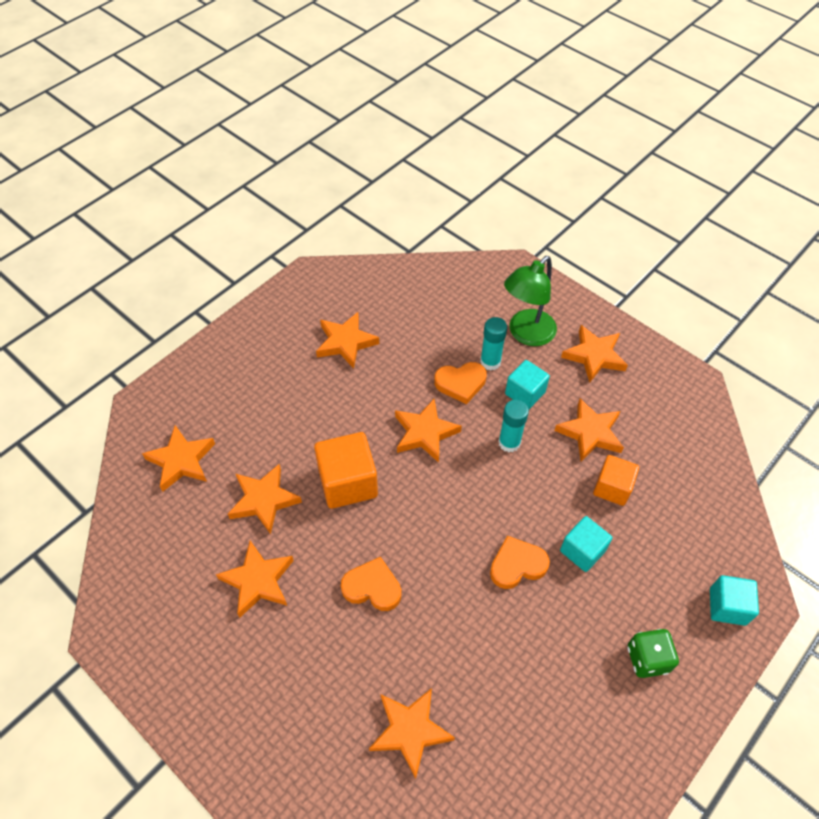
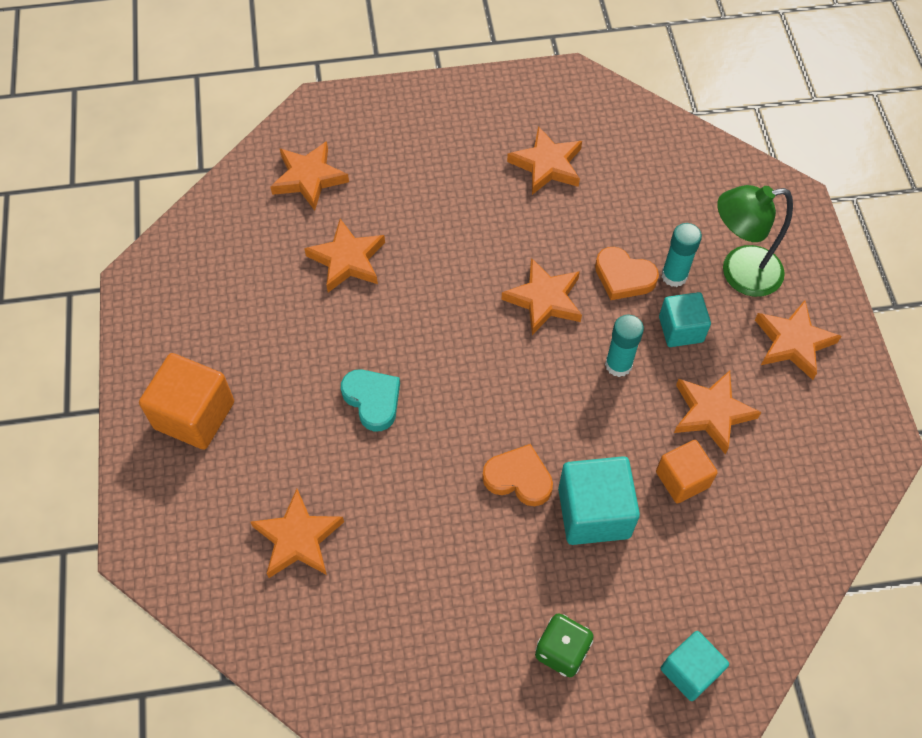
camera: 40 degrees right, 5 degrees up
(258, 581) = (284, 324): orange star -> none
(348, 482) = (432, 295): orange cube -> orange cube (194, 415)
(372, 587) = (372, 400): orange heart -> turquoise heart
(582, 551) = (594, 512): turquoise cube -> turquoise cube, size x1.55

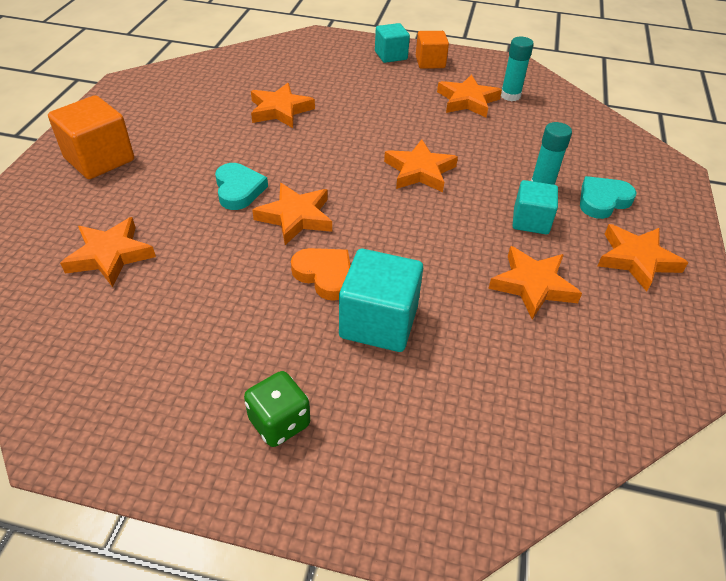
camera: 20 degrees right, 15 degrees down
(309, 178) = (284, 65): orange star -> orange star (295, 217)
(618, 365) = (461, 227): turquoise glue stick -> turquoise glue stick (510, 96)
(623, 277) = (496, 176): orange heart -> none
(682, 479) = (479, 325): orange cube -> orange cube (430, 62)
(690, 671) = (403, 493): turquoise cube -> turquoise cube (391, 55)
(739, 273) = (602, 201): green lamp -> turquoise heart

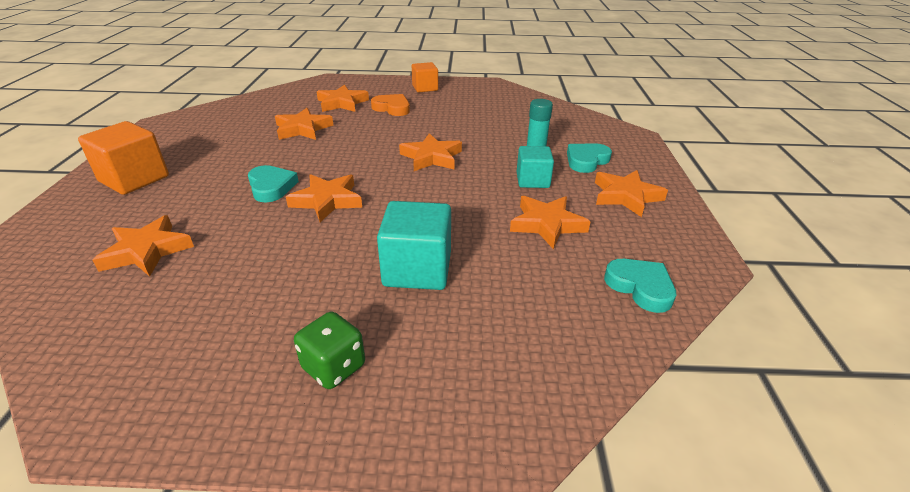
camera: 10 degrees left, 10 degrees down
(325, 275) = (361, 240): orange heart -> orange heart (392, 108)
(391, 55) = (392, 86): turquoise cube -> none
(467, 101) = (461, 109): orange star -> orange star (342, 103)
(510, 96) = (494, 103): turquoise glue stick -> none
(617, 385) = (640, 287): none -> turquoise heart

